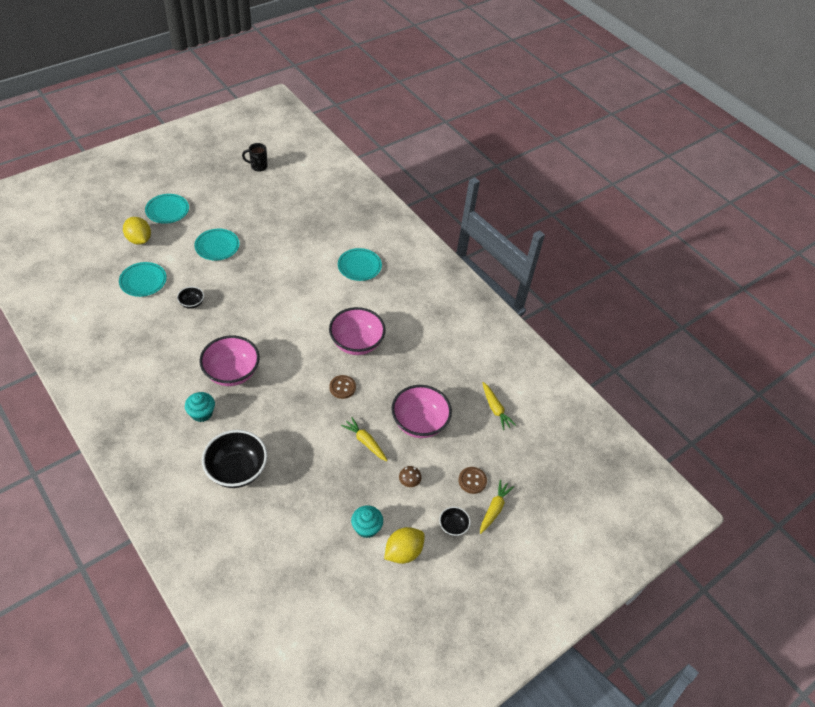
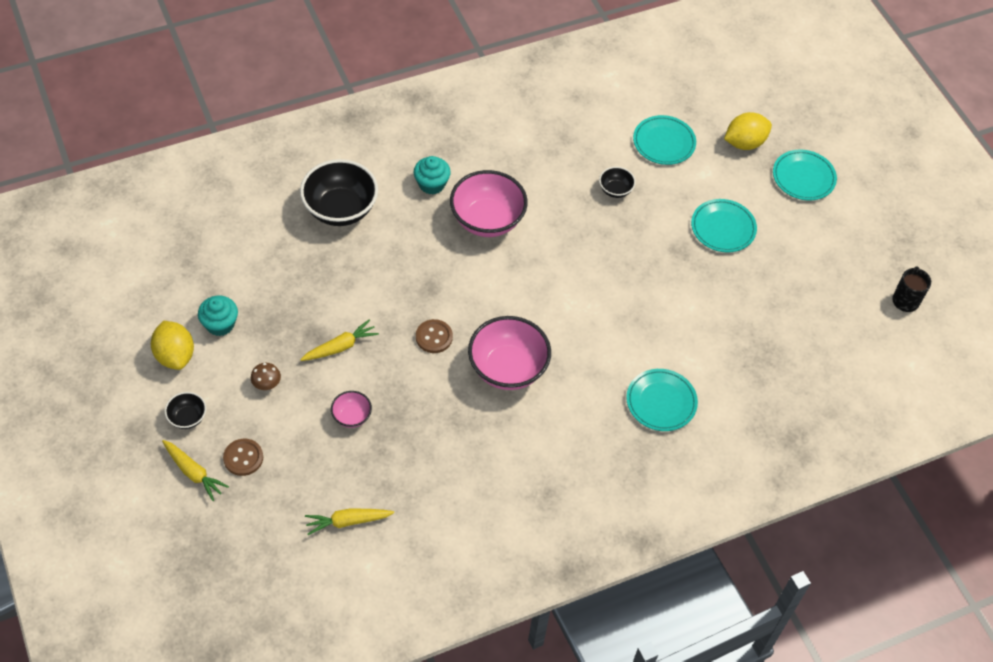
camera: 105 degrees right, 5 degrees up
(419, 423) = (352, 416): pink bowl -> pink bowl, size x0.48

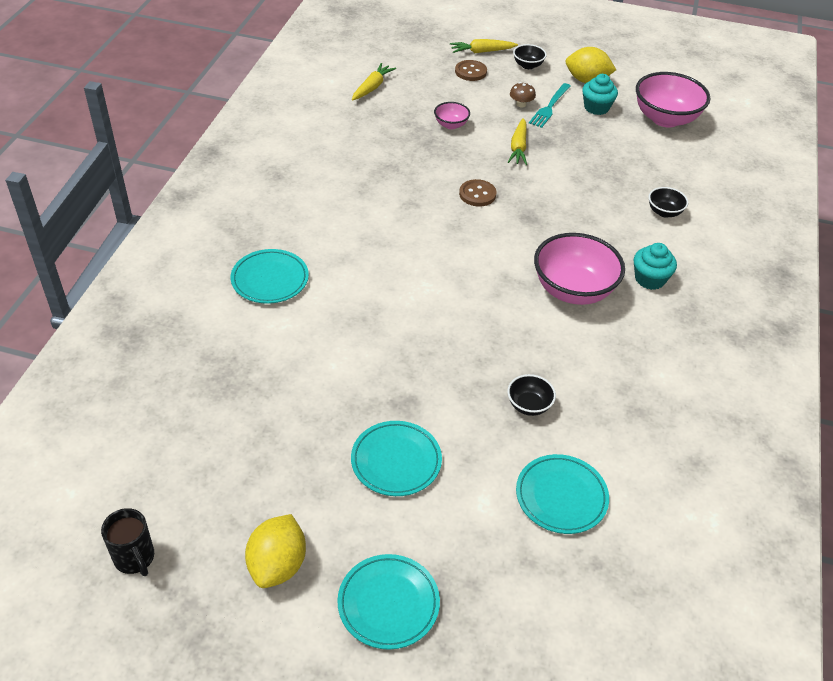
camera: 130 degrees right, 10 degrees down
(252, 359) = (549, 107): none -> turquoise fork
(340, 209) = (664, 212): black bowl -> black bowl, size x0.48
(508, 368) = (404, 215): pink bowl -> pink bowl (665, 119)
(744, 143) = (495, 582): yellow lemon -> yellow lemon (277, 565)

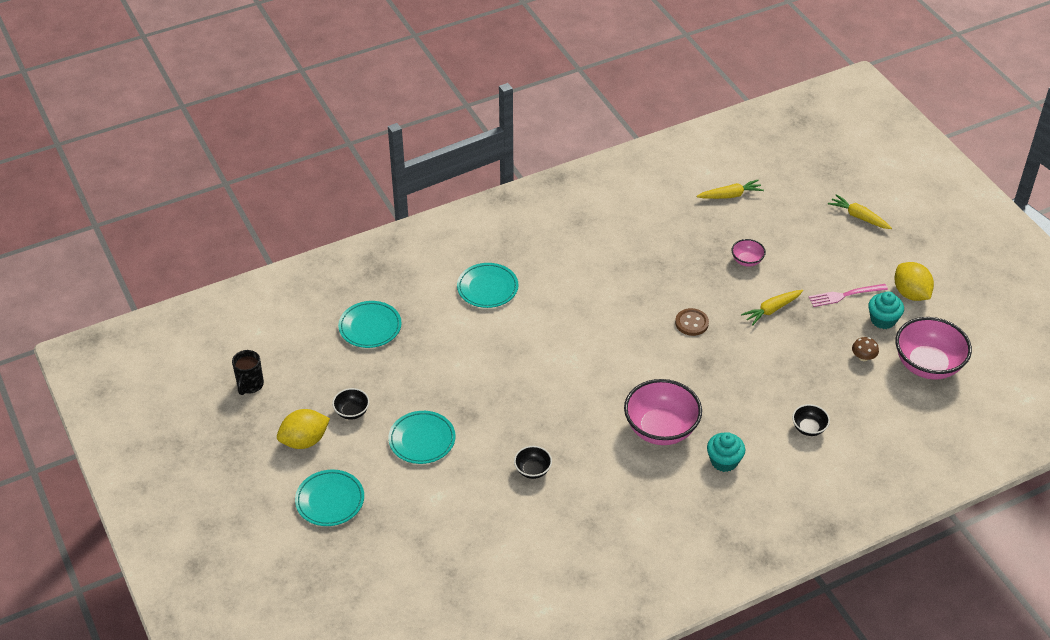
camera: 50 degrees right, 0 degrees up
(470, 72) = (824, 228): brown button -> none
(521, 104) = (825, 279): brown mushroom -> brown mushroom (863, 357)
(528, 65) = (880, 251): black bowl -> black bowl (352, 412)
(549, 107) = (844, 295): turquoise fork -> pink fork
(561, 496) = (480, 528): turquoise plate -> turquoise plate (370, 327)

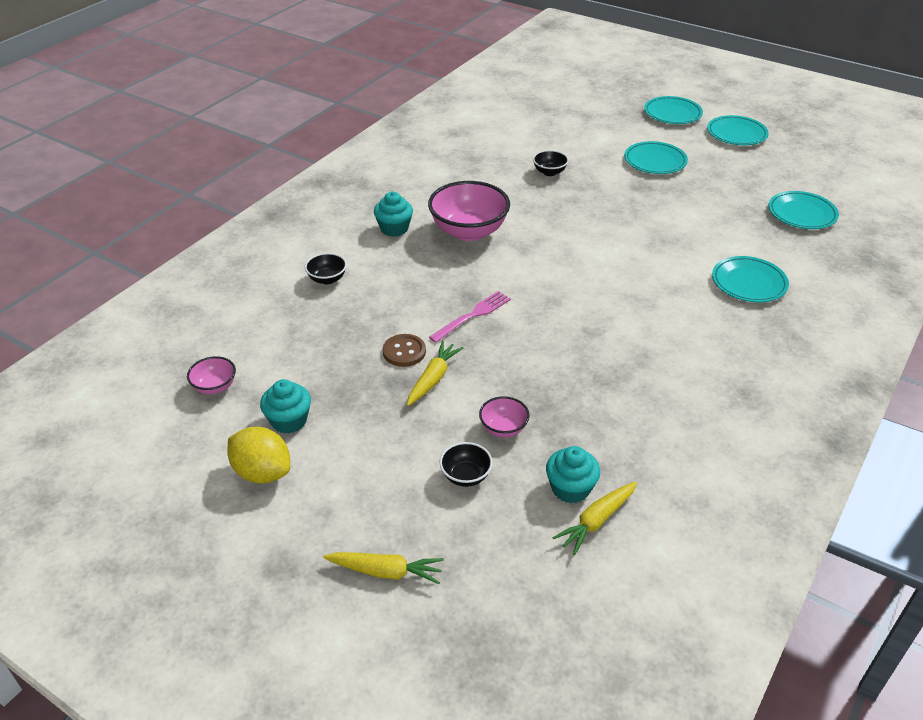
camera: 150 degrees right, 5 degrees down
(250, 385) = (825, 148): black mug -> none
(304, 441) = (736, 134): yellow lemon -> turquoise plate
(352, 412) = (729, 159): black bowl -> black bowl (466, 476)
(691, 323) = (513, 329): brown button -> brown button (404, 352)
(731, 215) = (570, 488): none -> turquoise cupcake
(844, 295) = (352, 433): pink fork -> pink fork (473, 315)
(863, 357) = (297, 367): brown mushroom -> none
(927, 365) = (215, 387): pink bowl -> pink bowl, size x0.48

